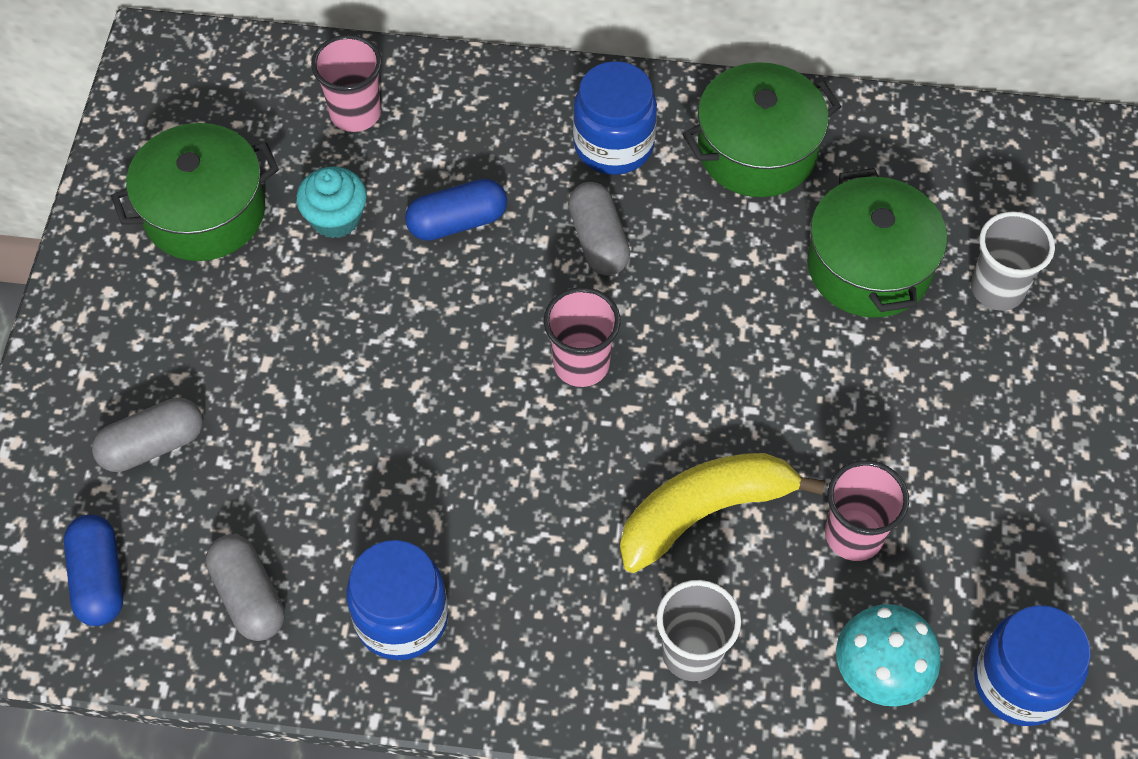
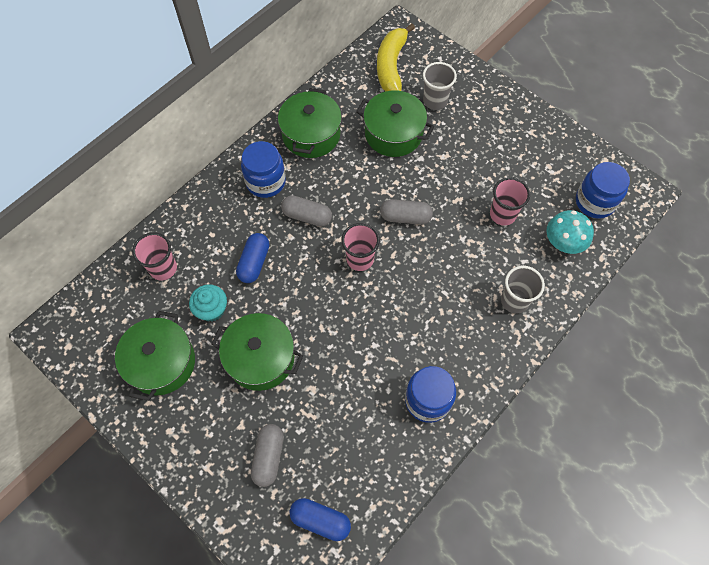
camera: 55 degrees left, 5 degrees up
(249, 596) = (374, 458): grey capsule -> grey capsule (405, 217)
(303, 334) = (260, 358): none -> green pot
(704, 512) = (458, 258): yellow banana -> yellow banana (391, 66)

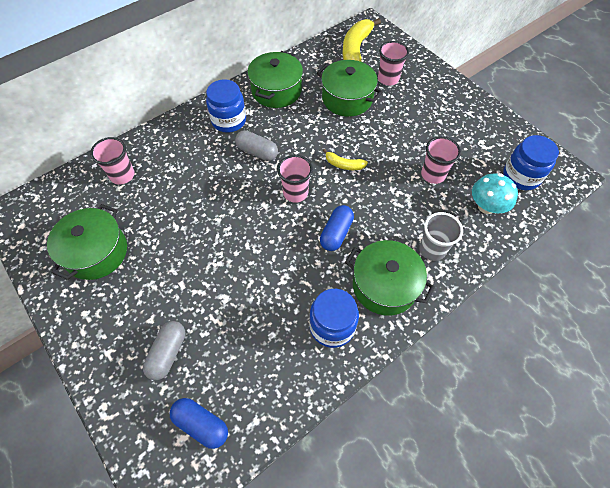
camera: 10 degrees right, 5 degrees down
(211, 309) = (153, 214): turquoise cupcake -> none
(254, 262) = (201, 182): blue capsule -> blue capsule (336, 233)
(260, 358) = (185, 262): green pot -> green pot (384, 285)
(405, 217) = (344, 165): grey capsule -> yellow banana
(435, 101) = (388, 79): grey cup -> pink cup

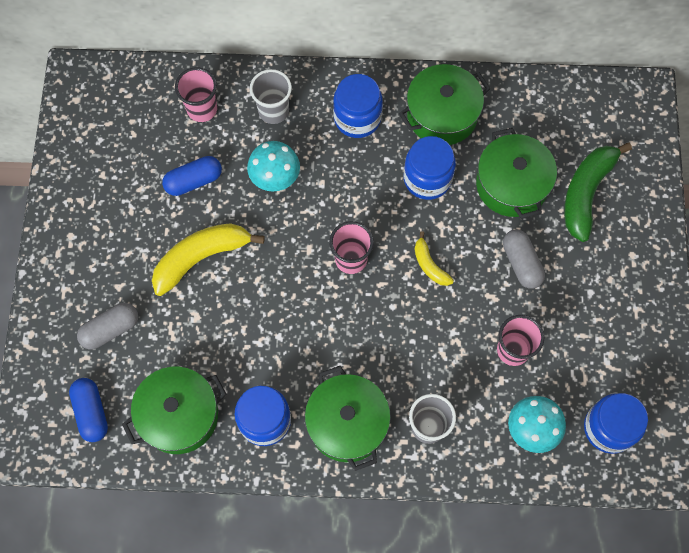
camera: 40 degrees right, 10 degrees up
(96, 252) = (120, 180): green pot -> green pot (179, 415)
(172, 148) = (273, 111): none -> grey cup
(206, 181) = (275, 177): none -> turquoise mushroom
(257, 152) = (354, 180): grey capsule -> grey capsule (521, 263)
(299, 124) = (427, 179): none -> blue jar
(336, 233) = (351, 334): blue capsule -> blue capsule (193, 181)
(356, 49) = (589, 122): yellow banana -> yellow banana (201, 258)
(388, 79) = (586, 193): pink cup -> green banana

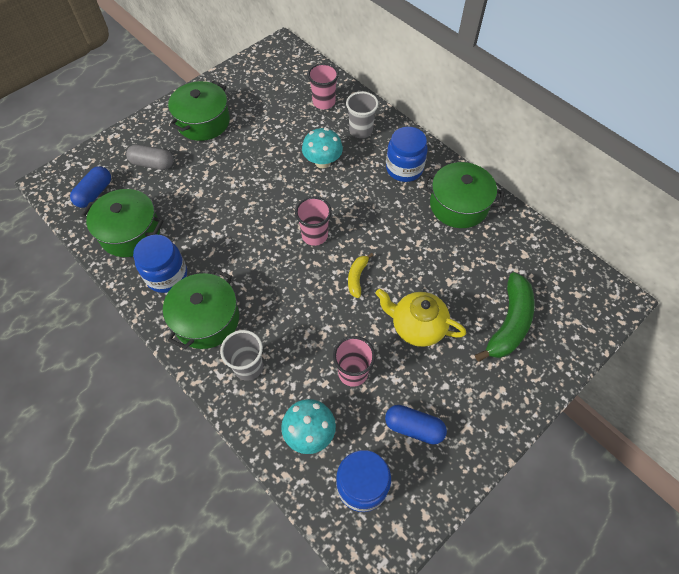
camera: 45 degrees right, 10 degrees down
(193, 181) = (278, 131): blue capsule -> blue capsule (414, 427)
(201, 258) = (237, 168): yellow banana -> none
(427, 179) = (410, 231): blue jar -> none
(512, 184) = (461, 277): green pot -> green pot (203, 122)
(521, 263) = (417, 326): grey capsule -> yellow teapot
(586, 193) = (509, 323): green banana -> green banana turned 135 degrees clockwise

